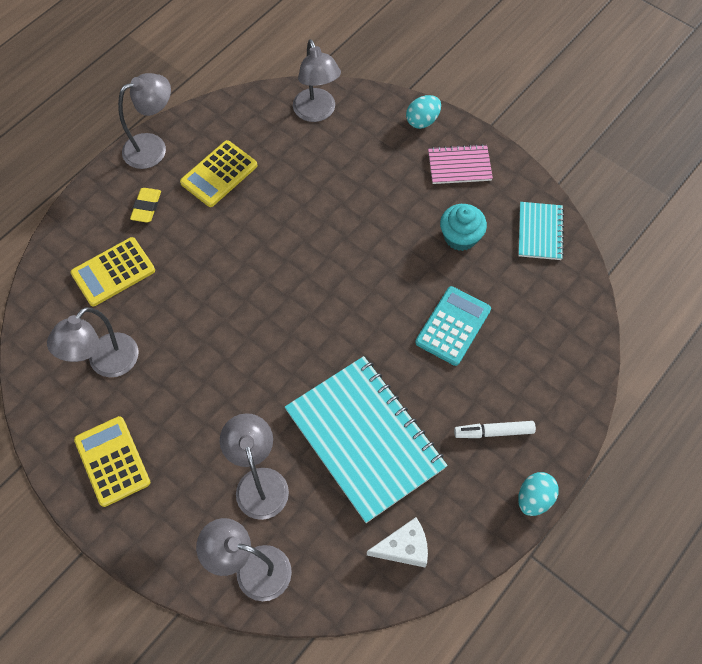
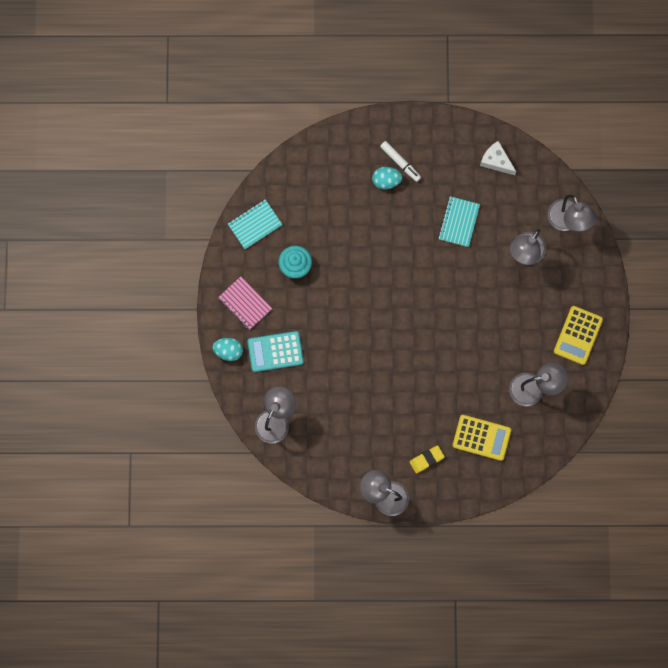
camera: 130 degrees left, 15 degrees up
(219, 174) = (369, 438): yellow calculator -> none
(364, 439) = (458, 222): turquoise notebook -> turquoise notebook, size x0.49
(453, 326) = (356, 227): turquoise calculator -> turquoise calculator (275, 351)
(534, 498) = (419, 119): turquoise egg -> turquoise egg (386, 181)

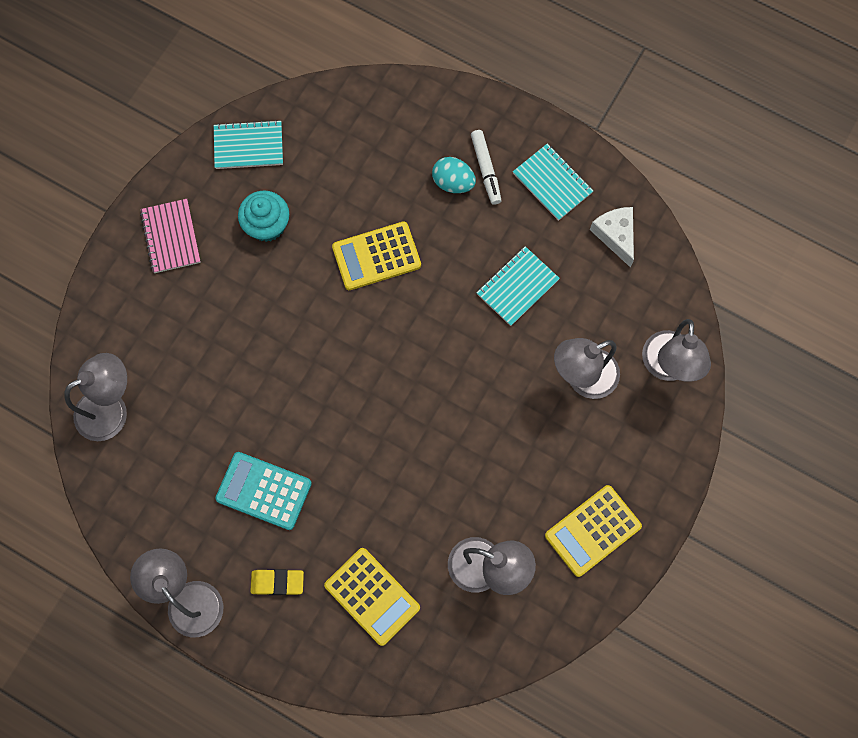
camera: 30 degrees right, 5 degrees down
(228, 351) = (110, 285): turquoise egg -> none
(275, 351) = (169, 320): turquoise calculator -> turquoise calculator (264, 491)
(369, 249) = (376, 256): none -> yellow calculator
(443, 149) = (552, 183): none -> turquoise notebook

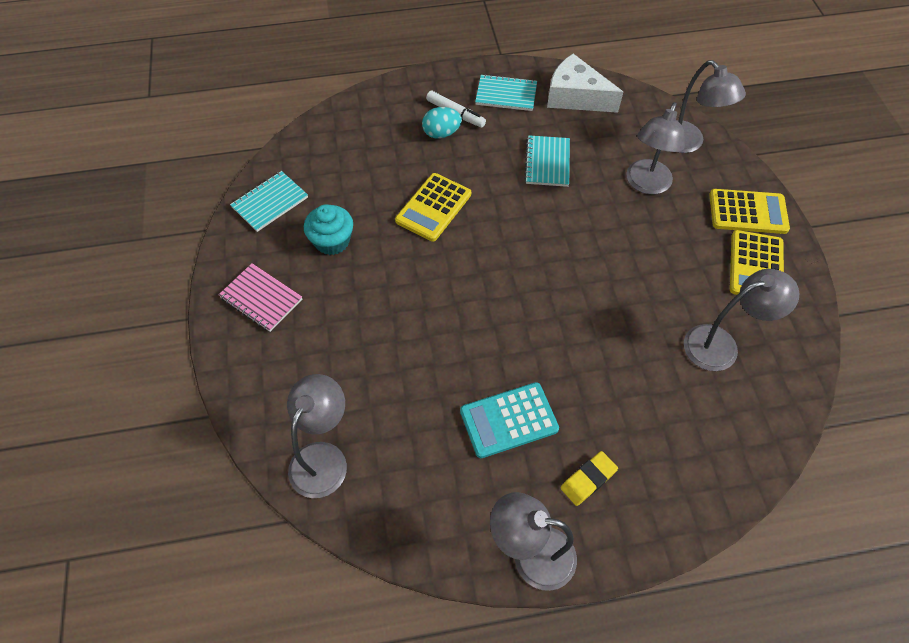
camera: 40 degrees left, 15 degrees down
(372, 596) = (666, 429): yellow calculator -> yellow calculator (748, 212)
(615, 235) = (575, 97): white cheese -> white cheese, size x1.50

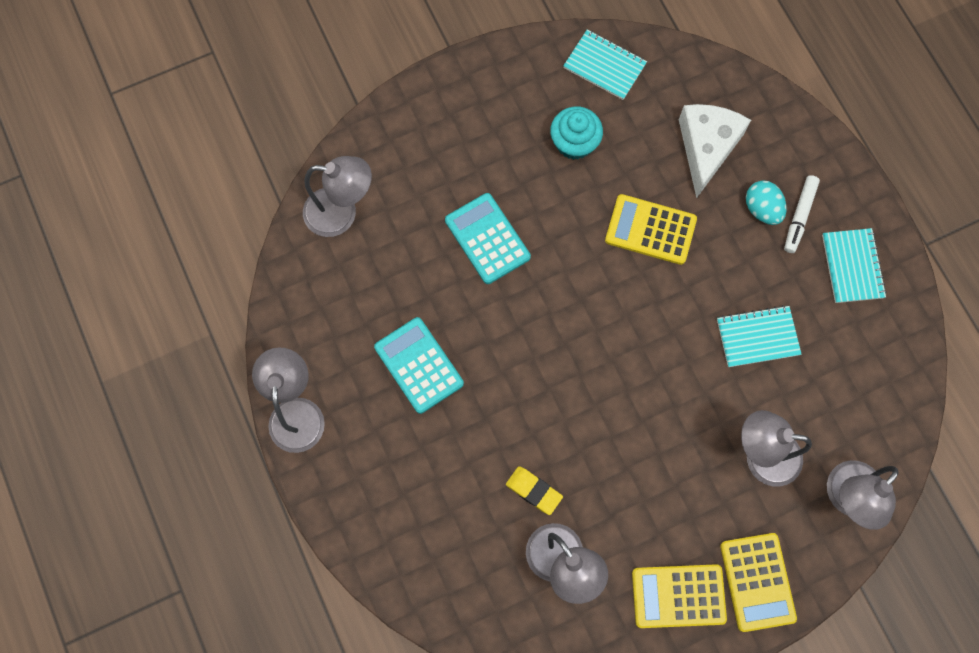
camera: 75 degrees right, 15 degrees up
(261, 298) = (487, 101): pink notebook -> none
(398, 330) = (487, 239): none -> turquoise calculator
(575, 97) = (879, 350): white cheese -> white cheese (707, 147)
(588, 480) = (377, 450): yellow eraser -> yellow eraser (533, 491)

